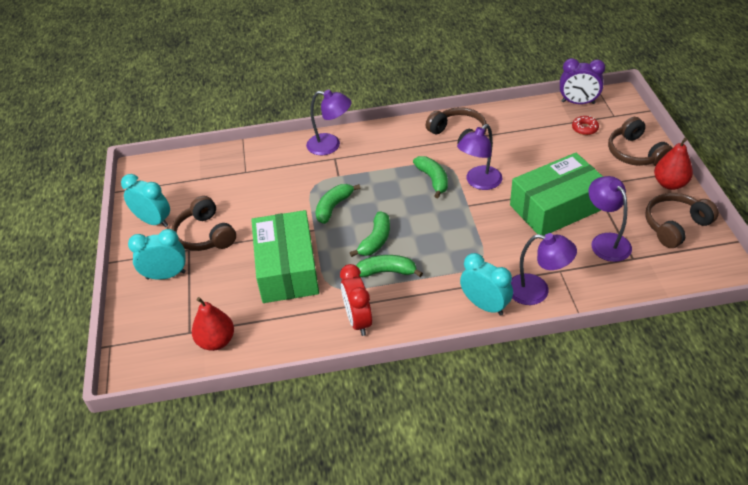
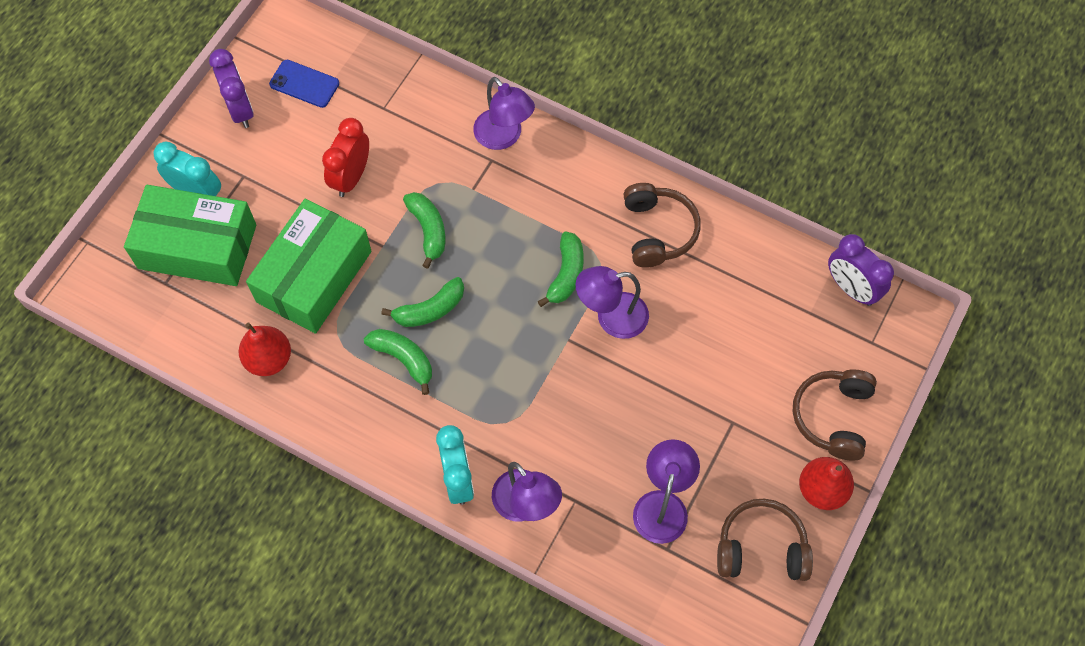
camera: 35 degrees right, 20 degrees up
(153, 221) = (240, 110): turquoise clock -> purple clock
(184, 188) = (304, 84): none -> blue phone
(205, 235) = (273, 168): brown headphones -> none
(216, 341) = (179, 313): red pear -> red pear (269, 359)
(333, 207) = (428, 230): green banana -> green banana turned 90 degrees clockwise
(358, 320) = (323, 396): red clock -> red clock (351, 177)
(556, 207) = (659, 418): green box -> green box (197, 246)
(584, 128) = (814, 334): red donut -> none

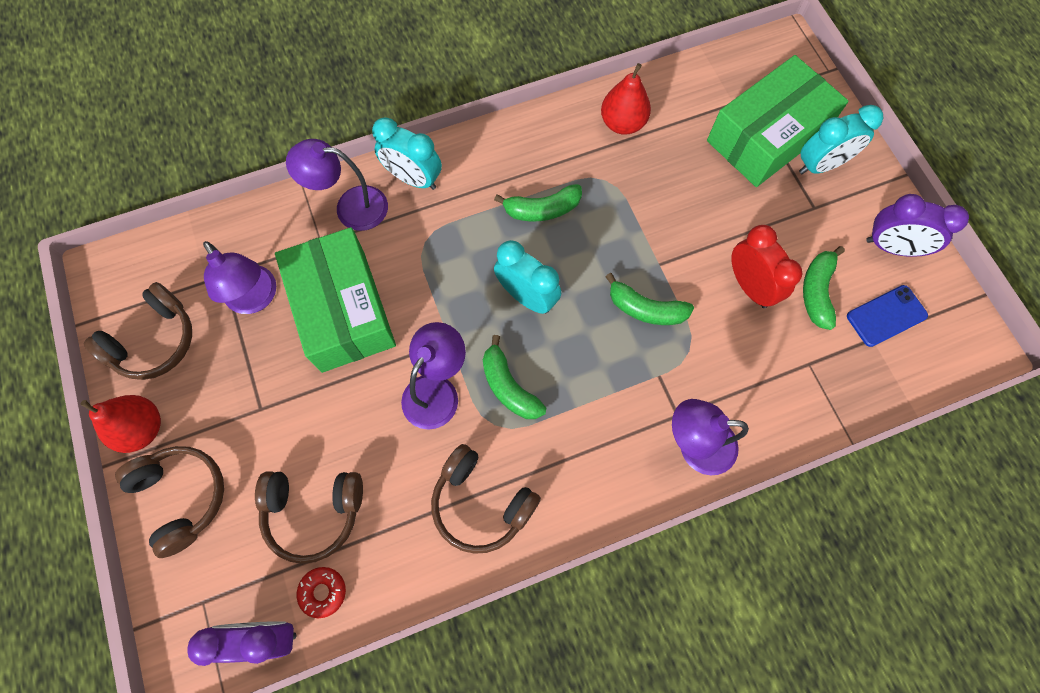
camera: 130 degrees right, 5 degrees up
(314, 276) = (671, 197): green box -> green box (343, 310)
(430, 310) = (568, 257): green banana -> green banana (816, 291)
(487, 314) = (527, 296): none -> turquoise clock
(760, 325) = (314, 512): none -> brown headphones
(796, 278) = (323, 592): none -> red donut

